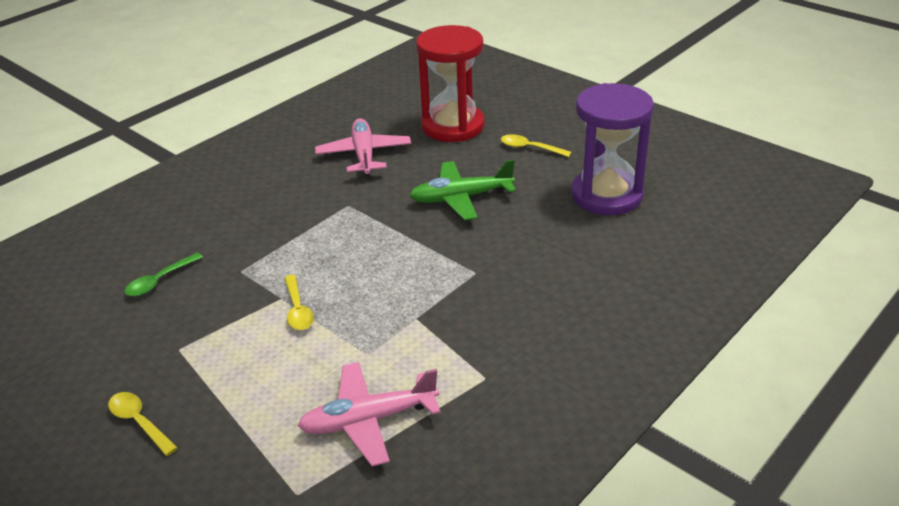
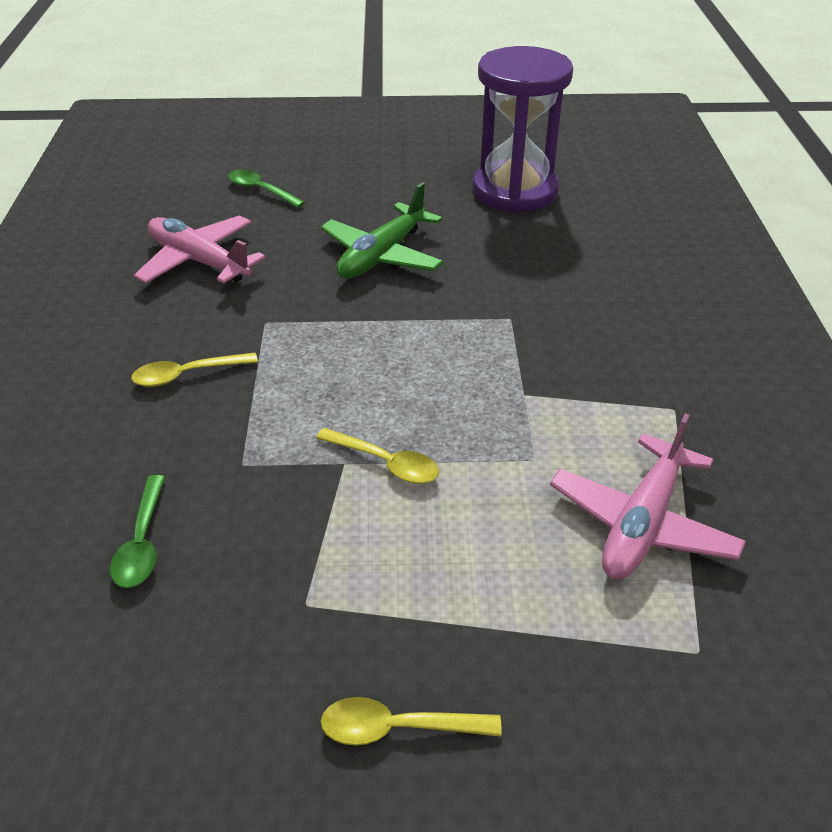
camera: 45 degrees left, 5 degrees up
(453, 126) = (260, 190): red hourglass -> green spoon
(530, 148) = (377, 179): yellow spoon -> yellow spoon (187, 375)

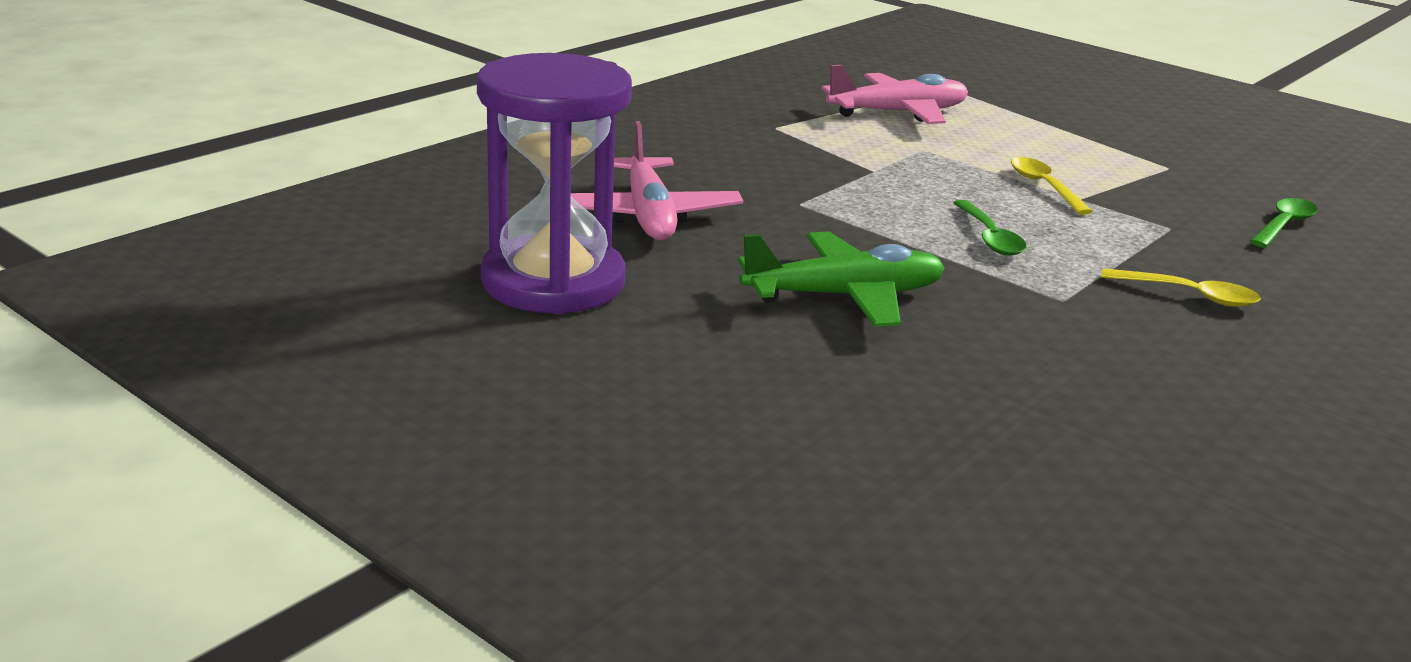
camera: 140 degrees left, 15 degrees down
(199, 261) = (1099, 394): pink plane -> pink plane (648, 216)
(260, 190) = (905, 454): green spoon -> green spoon (989, 237)
(397, 728) = (1147, 126): yellow spoon -> none

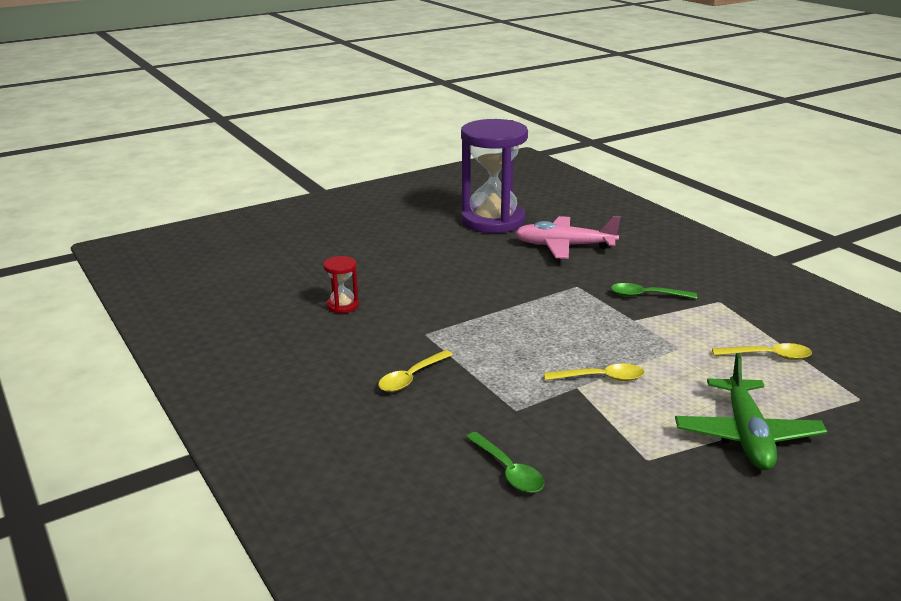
camera: 110 degrees right, 0 degrees up
(844, 296) = (454, 276): green plane -> green plane (746, 435)
(898, 113) = (768, 356): pink plane -> yellow spoon
(989, 237) = (515, 333): green spoon -> green spoon (646, 295)
(1052, 385) = (343, 306): none -> red hourglass

